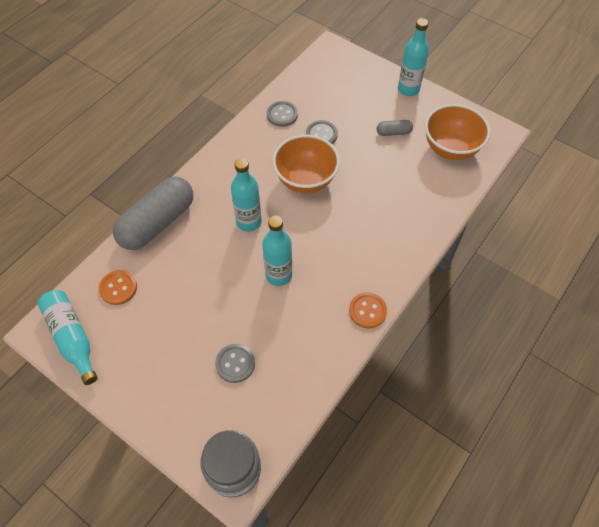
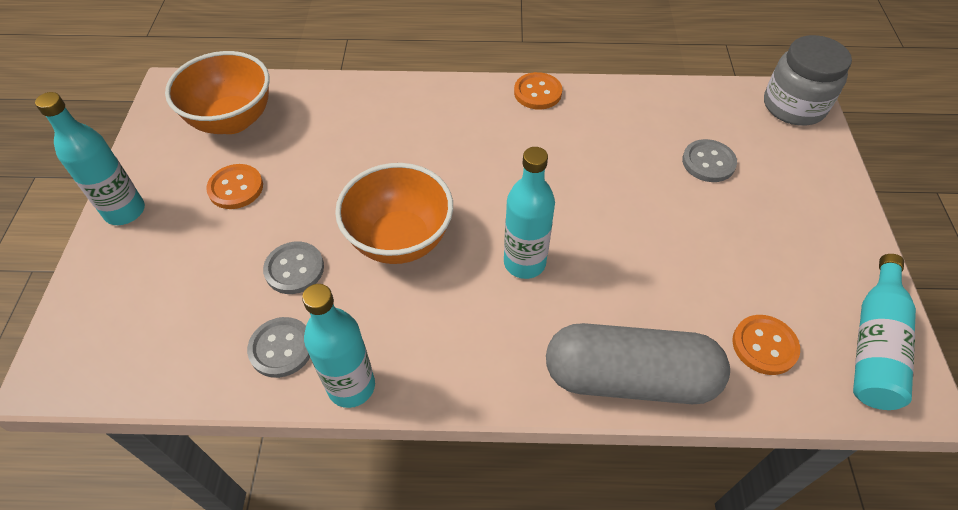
camera: 125 degrees left, 5 degrees down
(278, 275) = (570, 186): turquoise bottle -> turquoise bottle (351, 386)
(393, 132) = (236, 188): grey capsule -> orange button

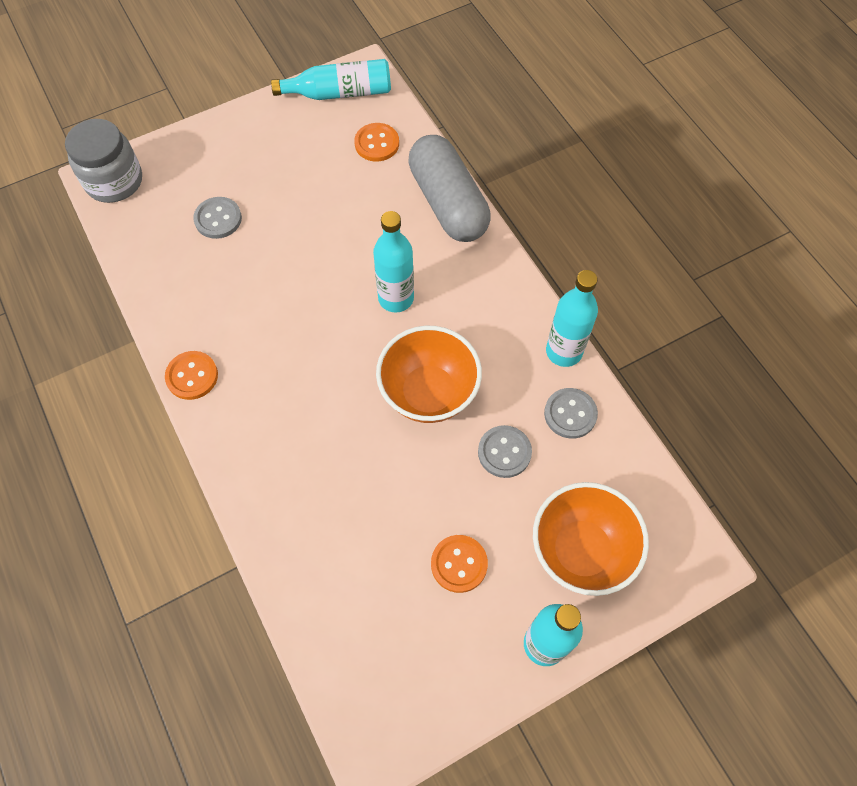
camera: 120 degrees left, 10 degrees up
(232, 120) = (382, 639): orange bowl -> orange bowl (581, 551)

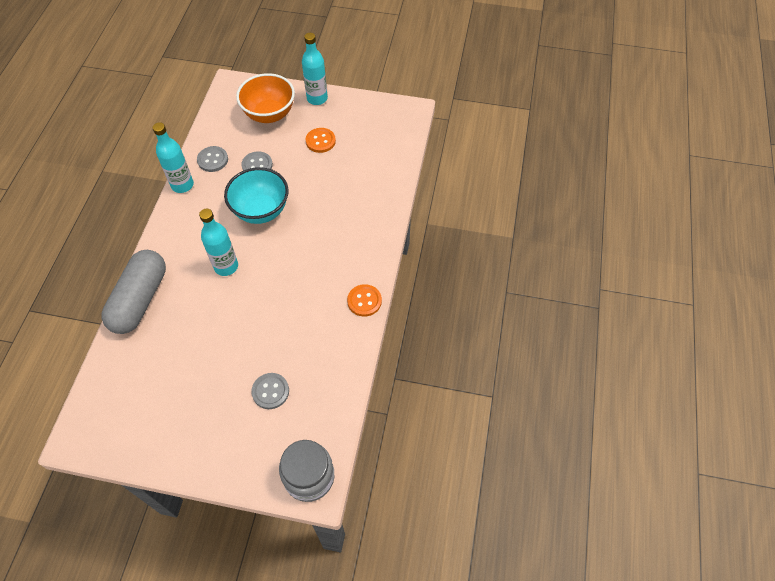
camera: 140 degrees left, 5 degrees down
(340, 93) = (107, 433): turquoise bottle -> none
(377, 143) = (131, 372): orange button -> none
(429, 393) = (261, 211): orange bowl -> turquoise bowl

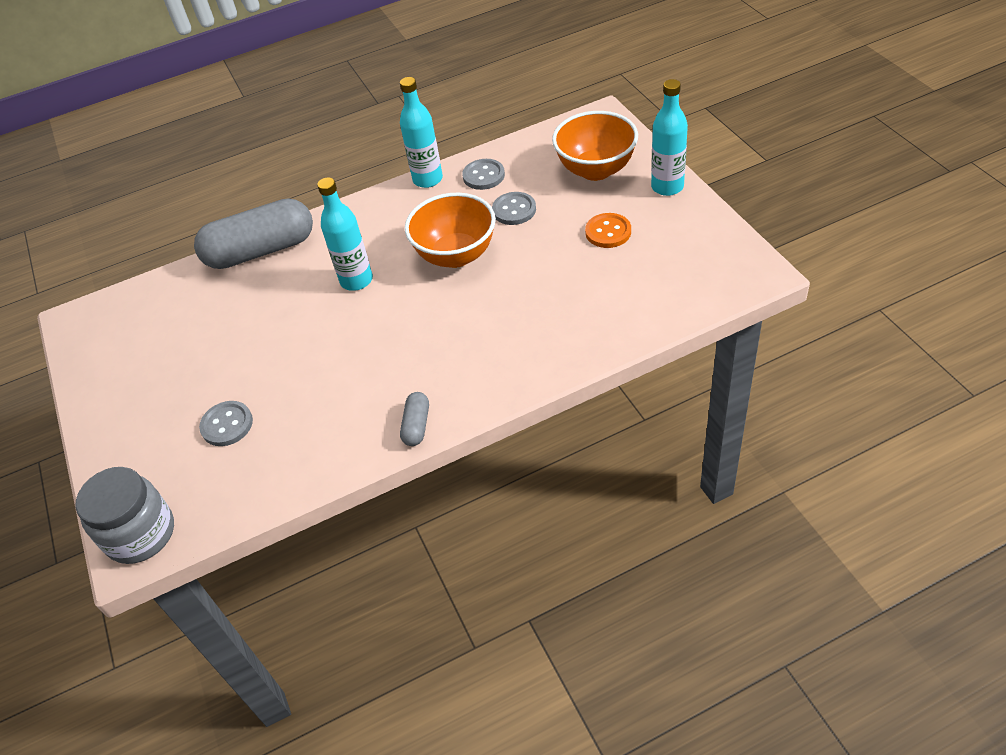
camera: 60 degrees right, 10 degrees down
(261, 211) = (456, 255): turquoise bowl -> orange bowl
(364, 301) = (416, 425): orange button -> grey capsule

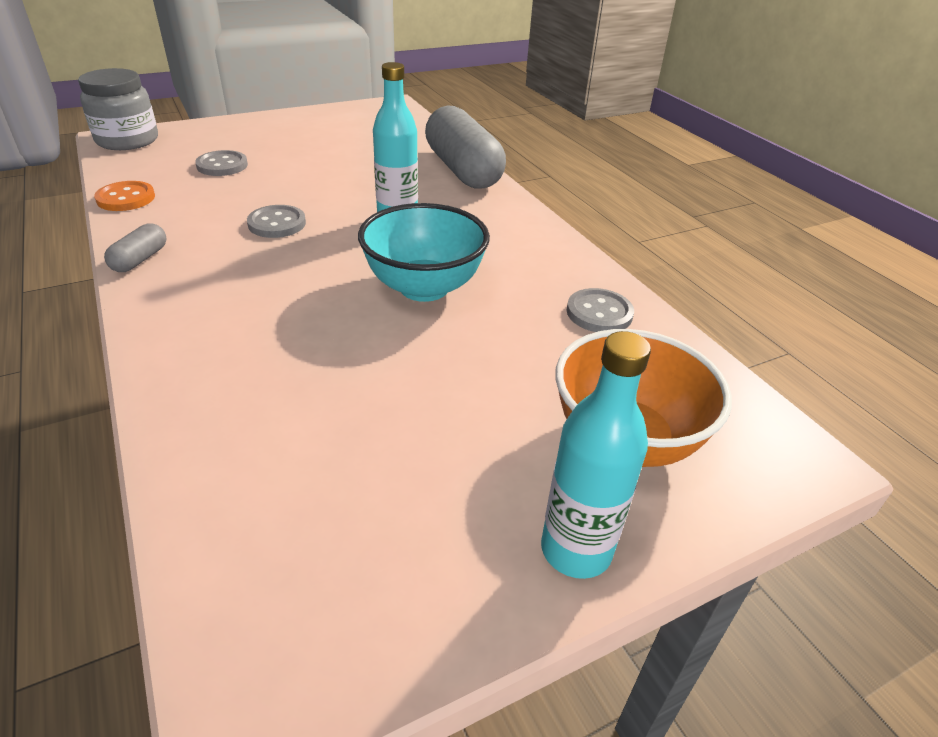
camera: 80 degrees right, 10 degrees down
(416, 425) = (140, 259): grey capsule -> grey capsule turned 75 degrees counterclockwise
(428, 179) = (588, 266): turquoise bottle -> none
(456, 255) = (424, 287): orange bowl -> turquoise bowl
(514, 210) = (515, 340): grey button -> grey button (277, 224)
(608, 232) = (444, 444): orange button -> orange button (126, 198)

